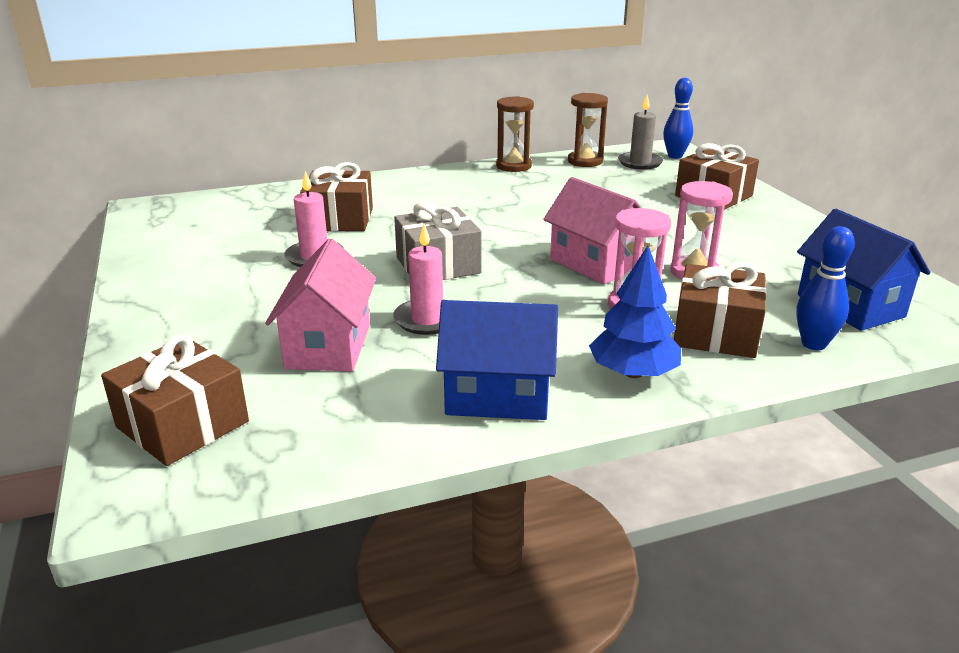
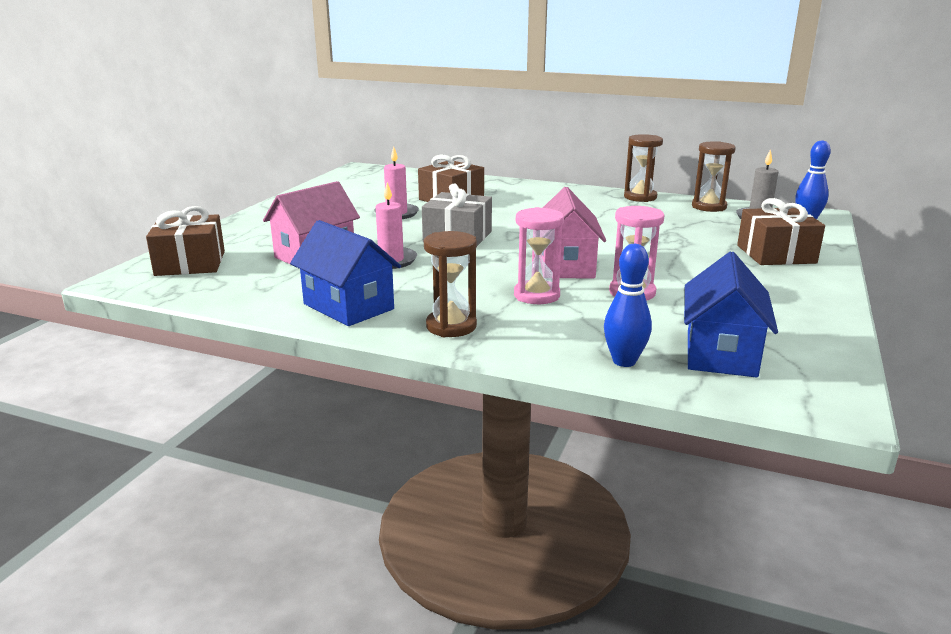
camera: 40 degrees right, 5 degrees down
(633, 373) = (451, 326): blue tree -> brown hourglass
(715, 332) = (561, 328): brown gift -> none

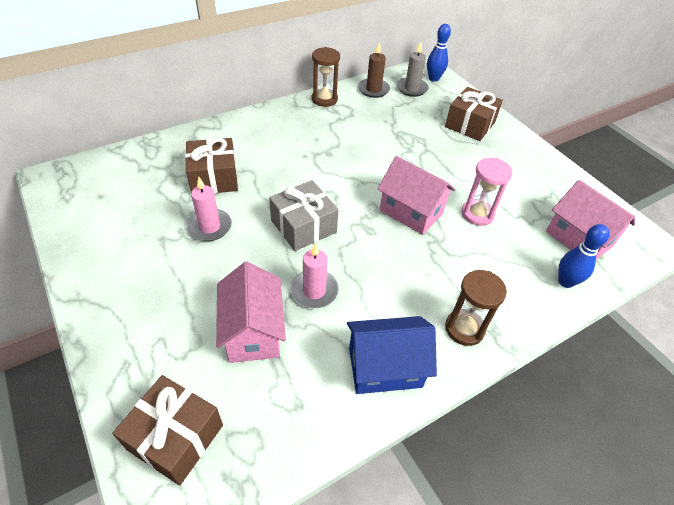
camera: 55 degrees left, 25 degrees up
(536, 295) = (447, 256): pink hourglass -> none
(709, 207) = (373, 89): brown hourglass -> brown candle
(721, 353) = (578, 238): blue house -> pink house

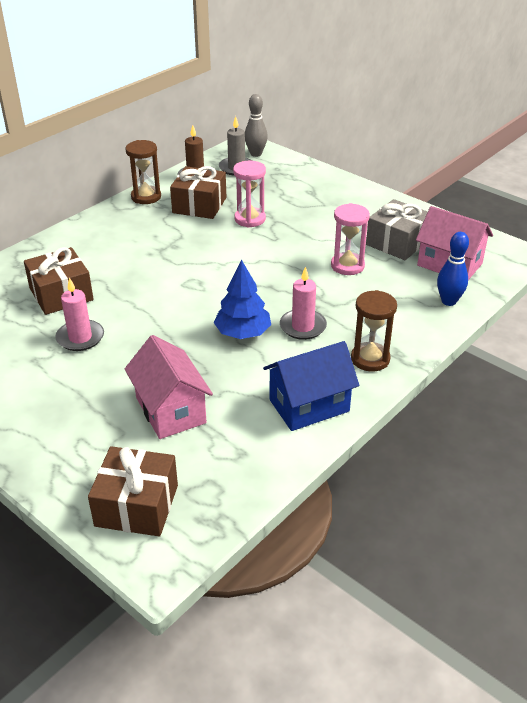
camera: 15 degrees left, 10 degrees down
(303, 226) = (179, 315): grey gift -> grey gift (397, 242)
(314, 291) = (215, 364): pink candle -> pink candle (303, 326)
(353, 262) = (243, 333): none -> blue tree
(404, 142) = (250, 219): none -> pink hourglass
(411, 212) = (282, 278): pink house -> none
(433, 78) = (256, 154): blue bowling pin -> grey bowling pin
(470, 124) = (310, 189): brown gift -> brown gift (199, 205)

